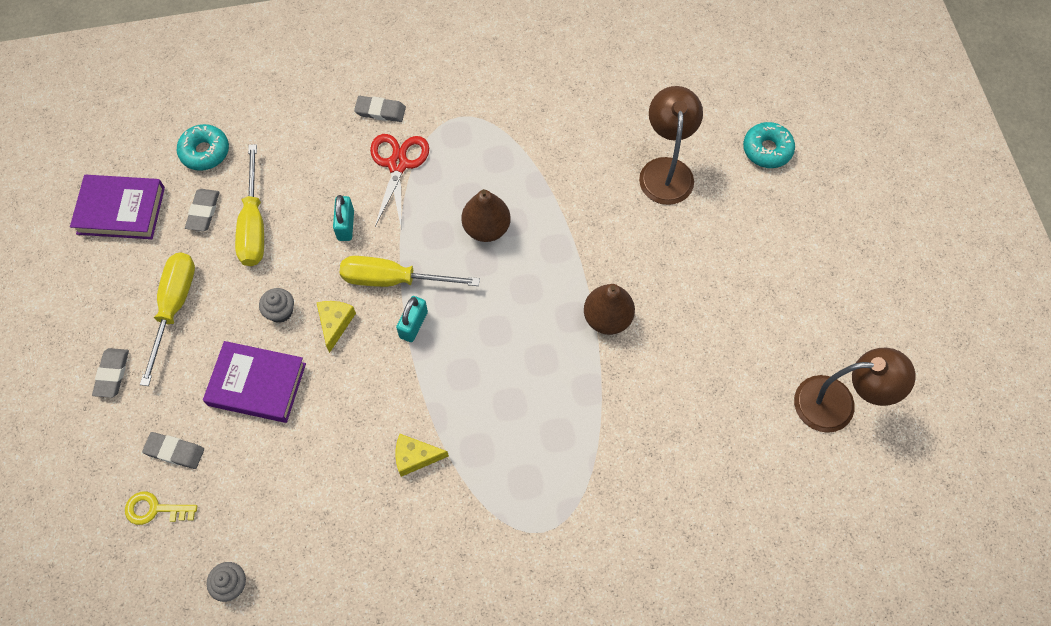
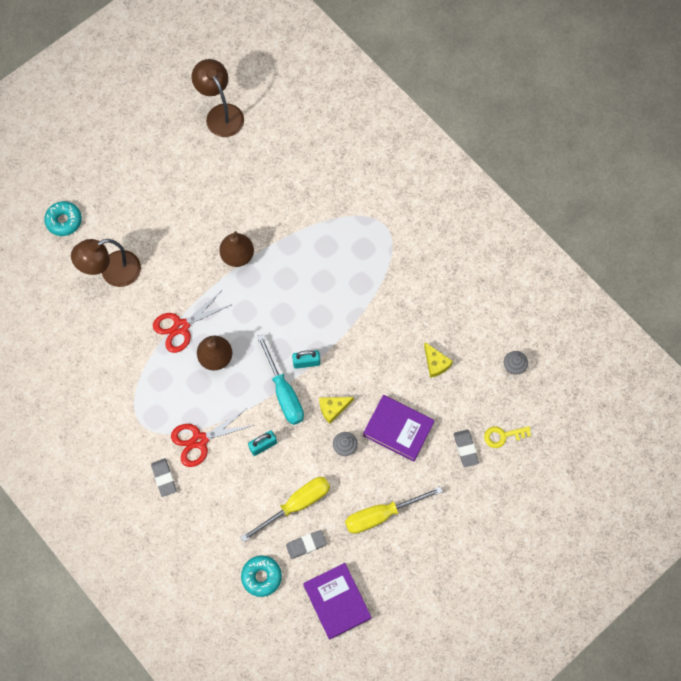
camera: 120 degrees left, 5 degrees up
(112, 374) = (445, 521): grey eraser -> none
(155, 509) = (503, 436): yellow key -> yellow key turned 105 degrees clockwise
(257, 384) = (398, 429): purple book -> purple book turned 45 degrees counterclockwise
(393, 279) = (284, 392): yellow screwdriver -> turquoise screwdriver
(415, 457) = (385, 313): yellow cheese -> yellow cheese (435, 363)
(549, 210) = (181, 327): none -> red scissors

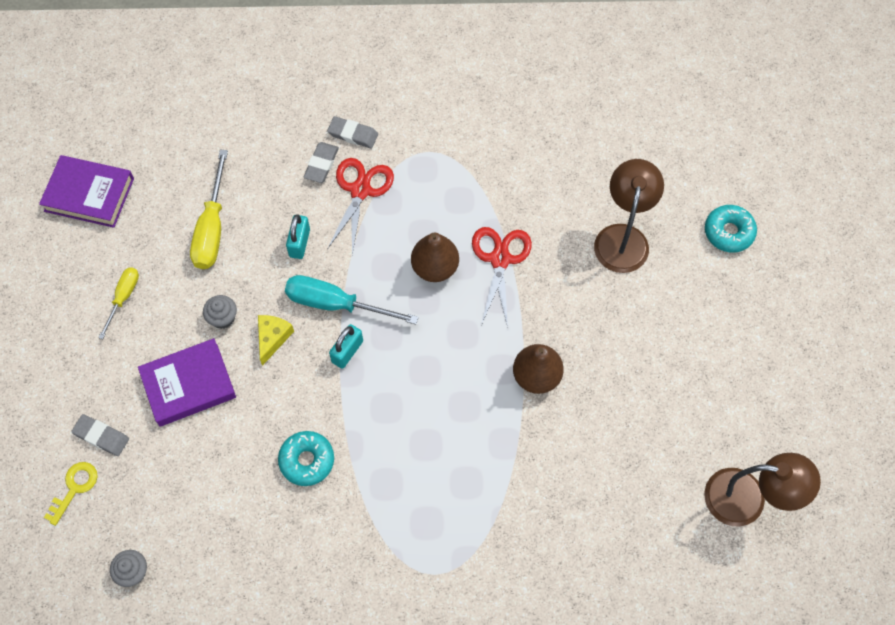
camera: 130 degrees right, 5 degrees down
(261, 576) = (178, 149): turquoise donut -> turquoise donut (307, 460)
(306, 544) = (166, 208): grey eraser -> grey eraser (321, 164)
(381, 514) = (123, 298): yellow screwdriver -> yellow screwdriver, size x0.58
(435, 363) = (219, 486): yellow cheese -> none

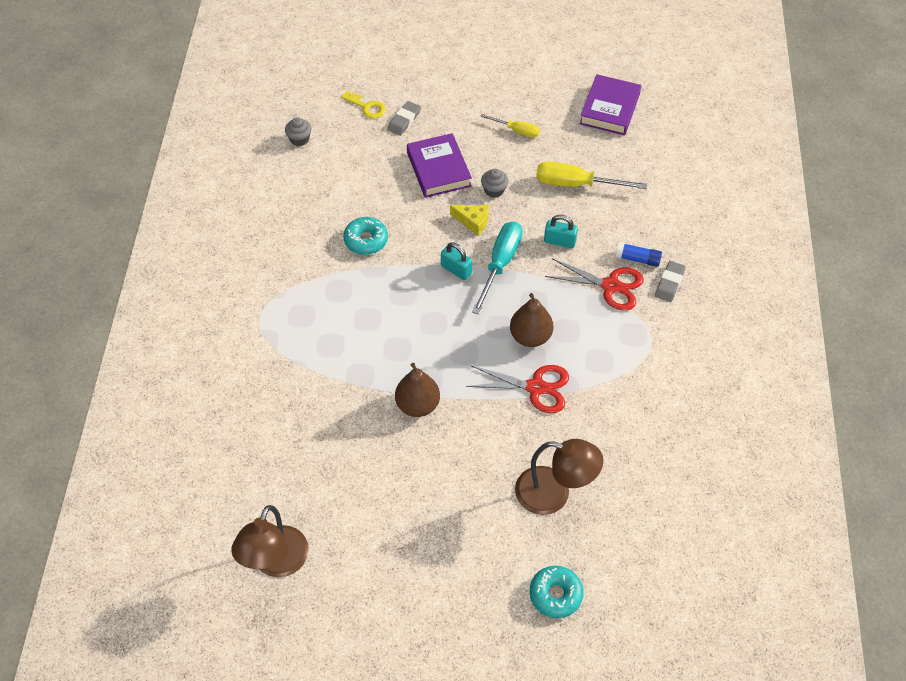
camera: 95 degrees right, 10 degrees down
(321, 164) = (638, 259): grey eraser -> blue glue stick

